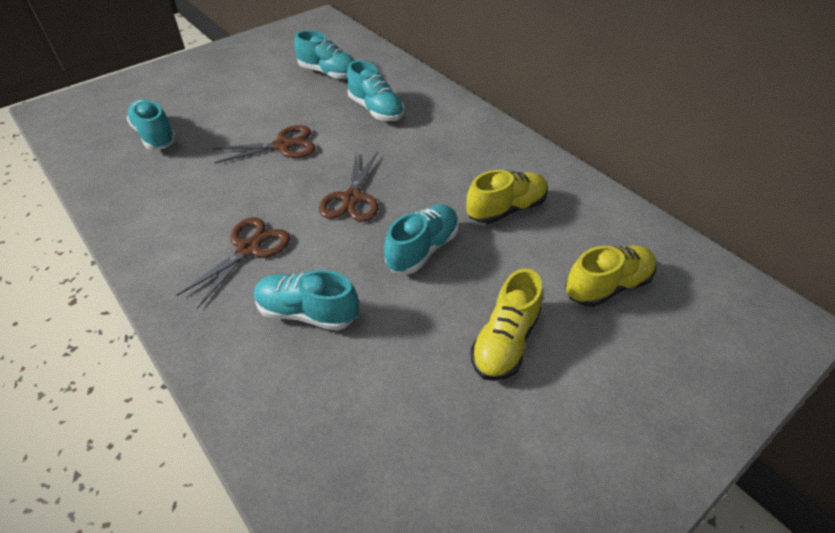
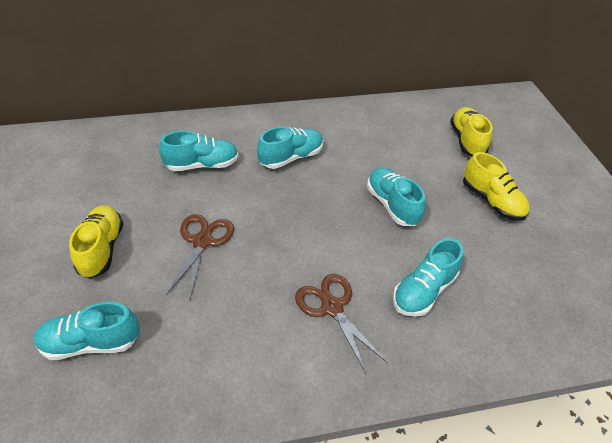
camera: 65 degrees left, 0 degrees up
(328, 73) = (111, 172): turquoise shoe -> turquoise shoe (291, 157)
(352, 198) = (311, 221): brown scissors -> none
(506, 209) = (376, 149): yellow shoe -> yellow shoe (101, 249)

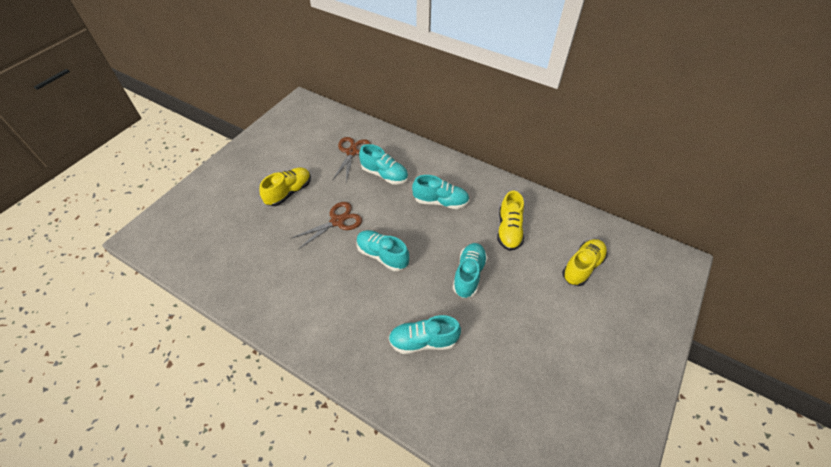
camera: 45 degrees right, 5 degrees up
(91, 343) = (239, 238): turquoise shoe -> turquoise shoe (382, 255)
(331, 307) = (361, 308): brown scissors -> brown scissors (352, 152)
(491, 201) = (544, 322): yellow shoe -> yellow shoe (509, 230)

